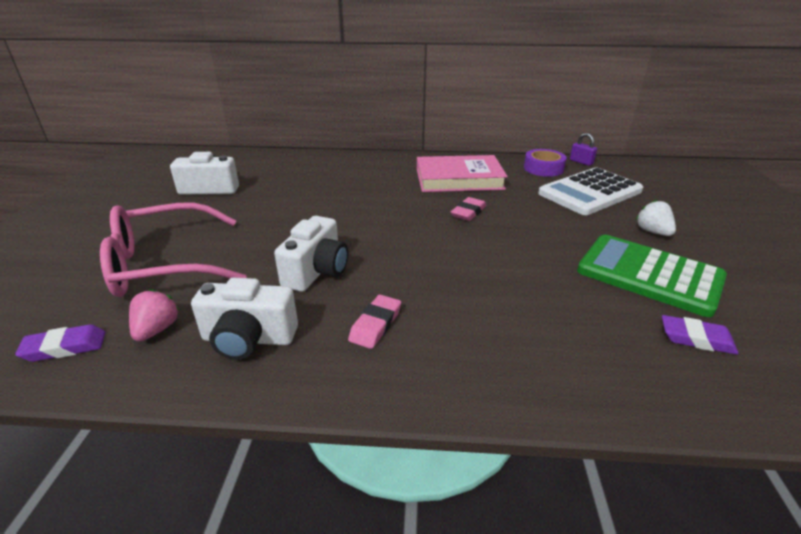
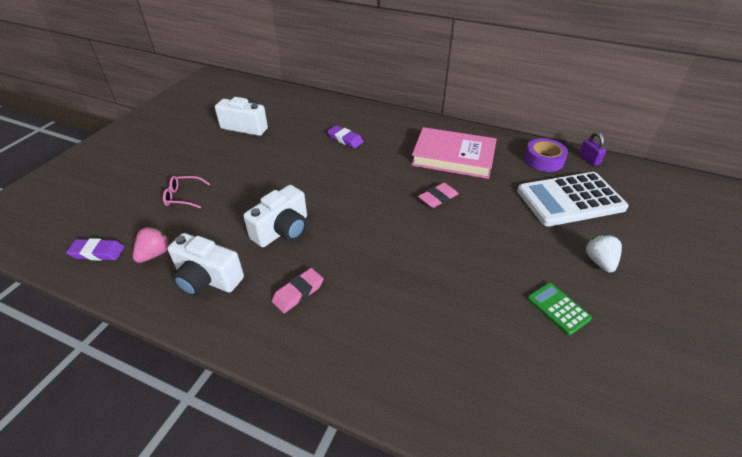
camera: 20 degrees right, 10 degrees up
(165, 264) = (183, 196): pink glasses -> pink glasses, size x0.40
(649, 275) = (558, 308): green calculator -> green calculator, size x0.47
(696, 339) = (550, 386): purple eraser -> purple eraser (345, 139)

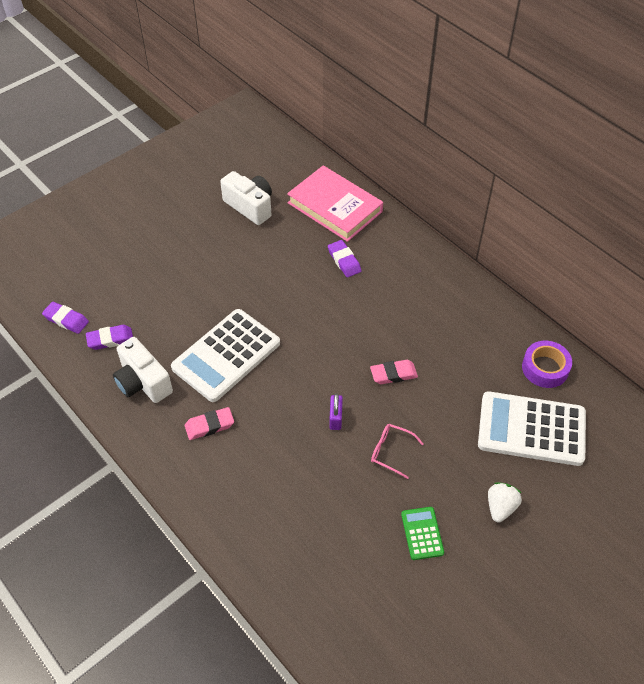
camera: 25 degrees right, 10 degrees up
(155, 254) = (110, 339): pink strawberry -> purple eraser
(183, 196) = (155, 282): pink glasses -> pink glasses (391, 452)
(282, 230) = (226, 355): white camera -> white calculator
(453, 157) = (445, 327): pink book -> pink book (335, 207)
(589, 159) = (599, 386): purple padlock -> purple padlock (335, 418)

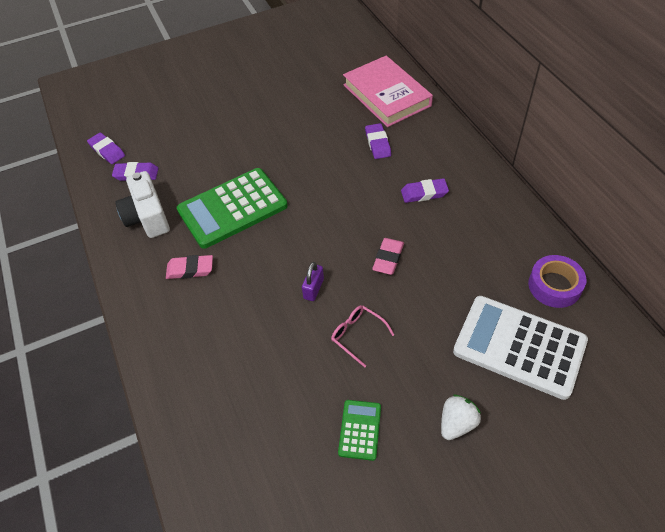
camera: 20 degrees right, 0 degrees up
(226, 355) = (232, 208): white calculator -> green calculator
(250, 206) = (308, 83): white camera -> none
(393, 374) = (388, 258): pink eraser -> pink eraser turned 75 degrees counterclockwise
(405, 303) = (424, 193): none -> purple eraser

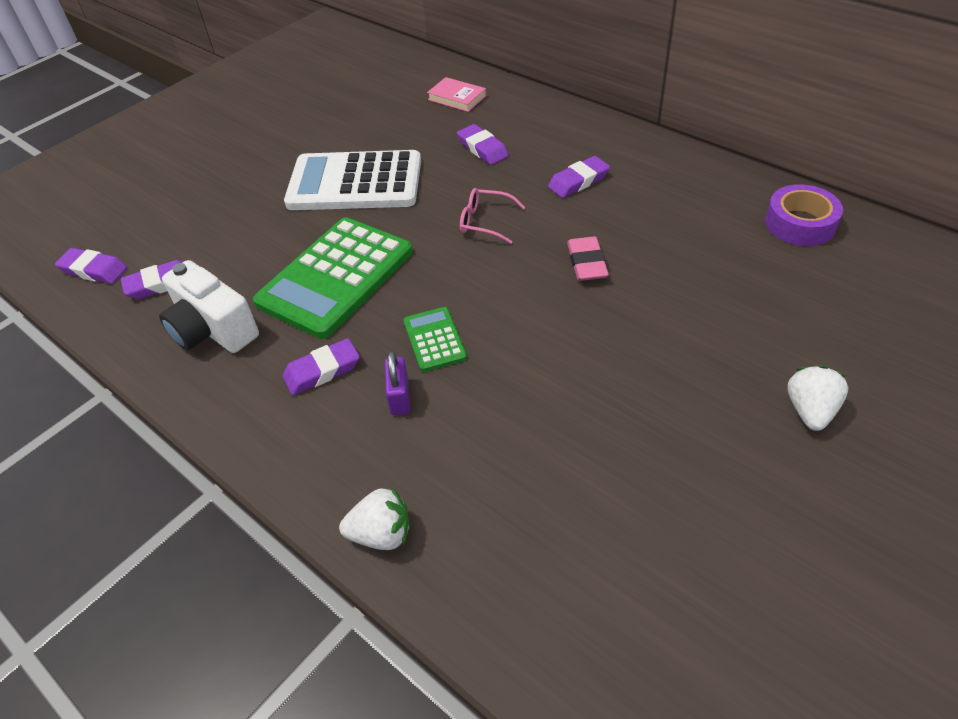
camera: 25 degrees left, 5 degrees down
(164, 385) = (381, 534): none -> white strawberry
(190, 269) = (322, 371): pink eraser -> purple eraser
(313, 289) = (515, 330): purple padlock -> purple padlock (400, 397)
(357, 335) = (612, 361): pink glasses -> pink glasses (485, 222)
(360, 430) = (698, 470): green calculator -> green calculator (434, 339)
(386, 95) = (457, 98): pink book -> pink book, size x0.46
(519, 346) = (812, 299): white calculator -> white calculator (355, 183)

